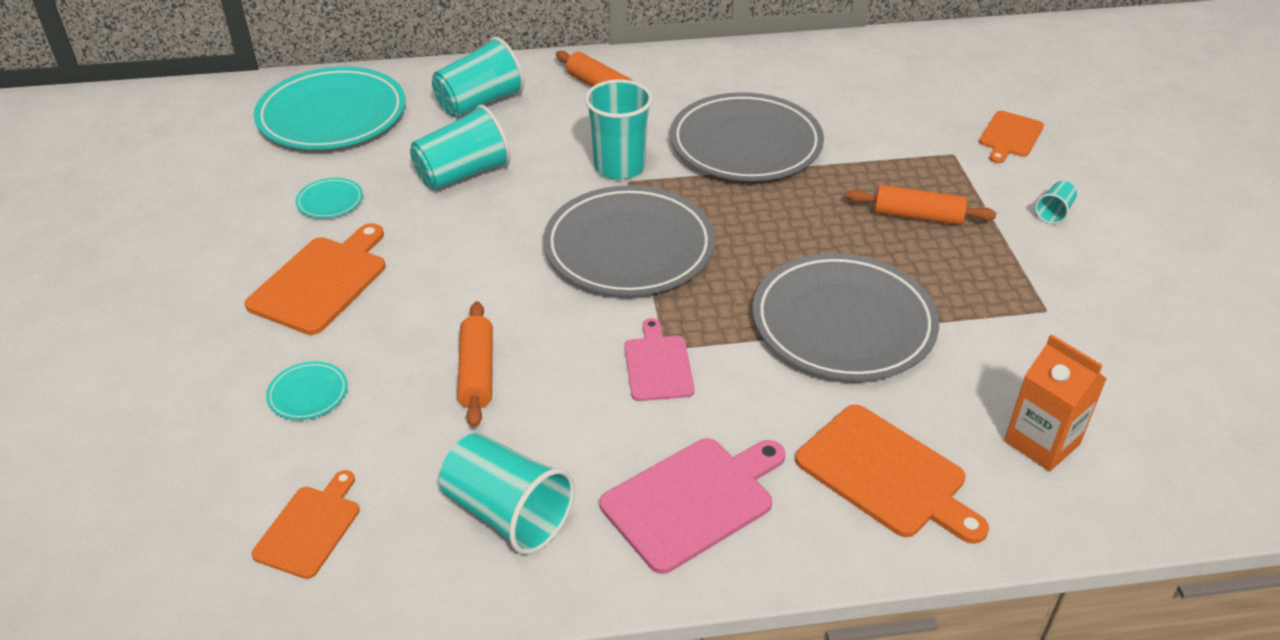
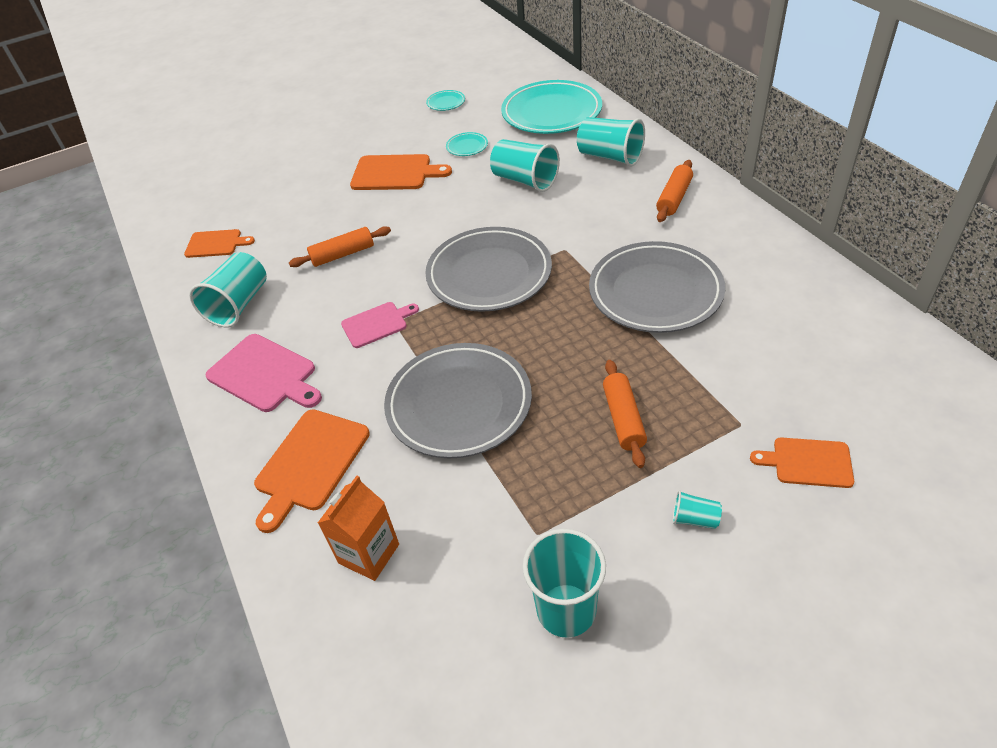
camera: 75 degrees right, 5 degrees up
(308, 394) = (306, 205): turquoise plate -> turquoise plate (446, 103)
(619, 167) = (579, 240): turquoise cup -> turquoise cup (566, 610)

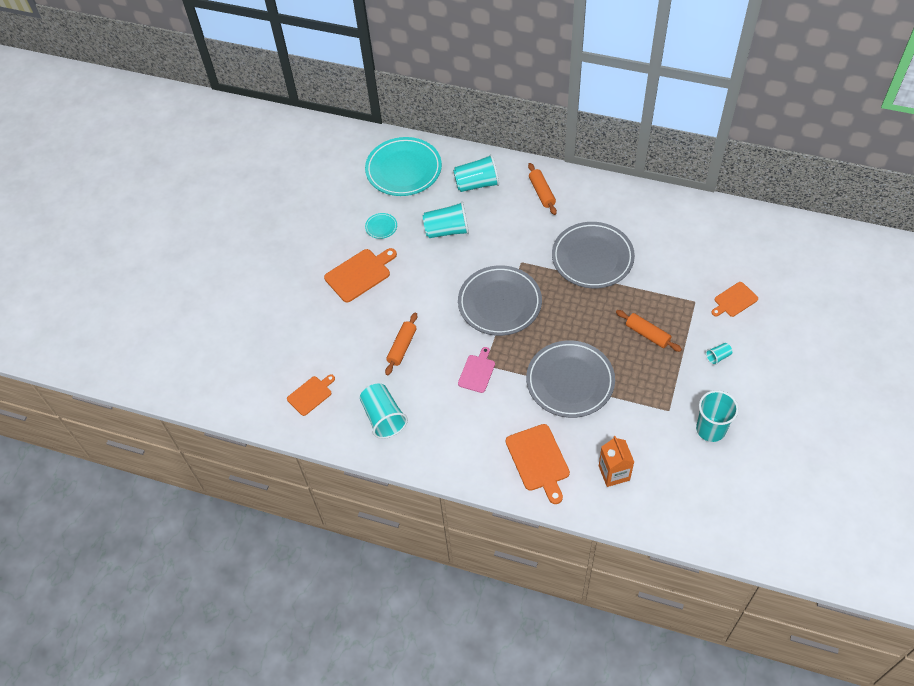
camera: 45 degrees left, 10 degrees up
(264, 374) = (455, 440): pink cutting board -> none
(446, 103) = (322, 200): turquoise plate -> none

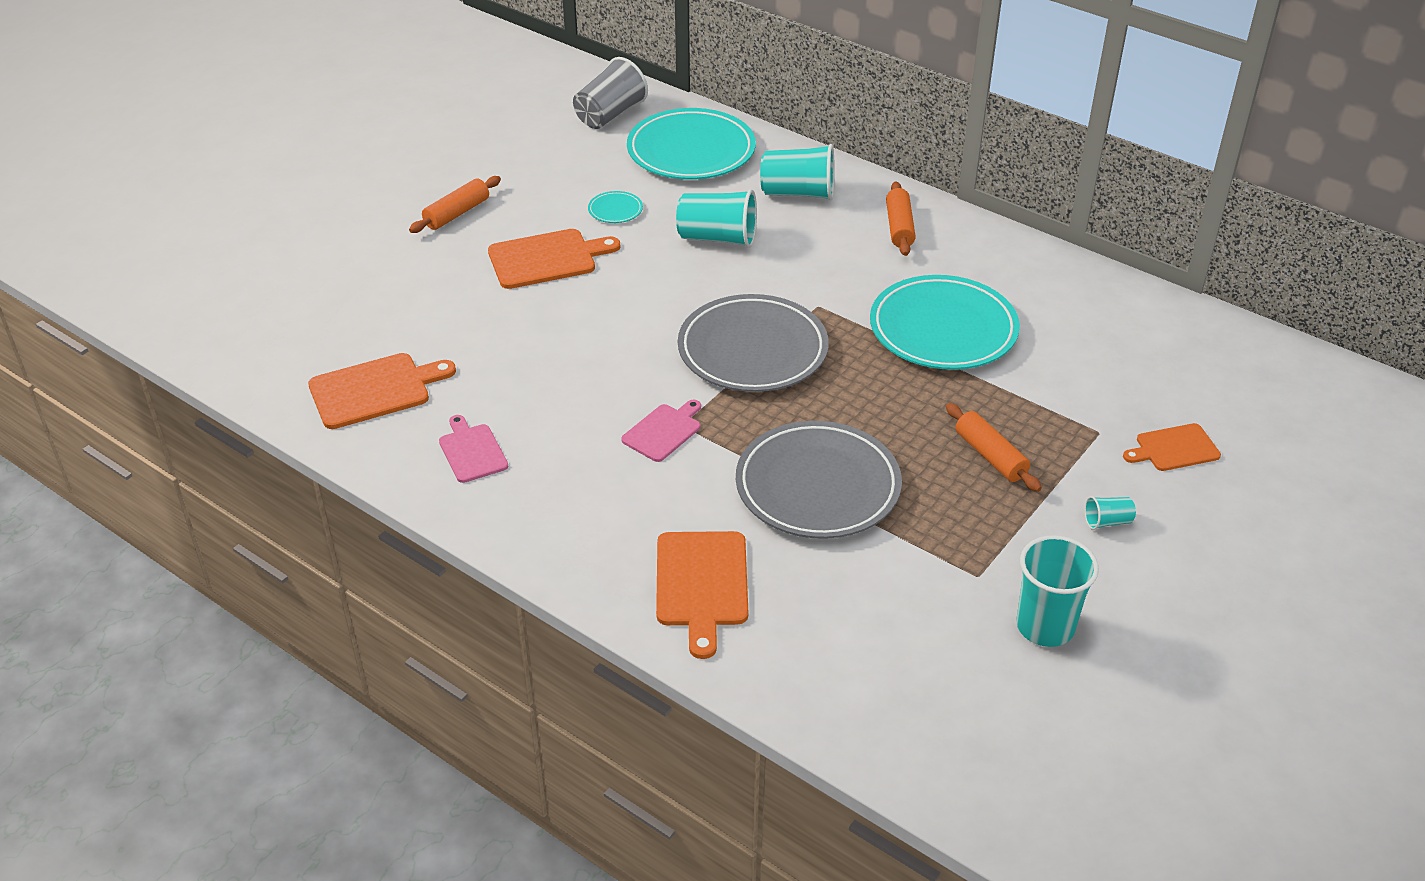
camera: 15 degrees right, 15 degrees down
(311, 394) = (374, 390): orange cutting board -> orange cutting board, size x1.57
(344, 155) = (610, 115): none -> grey cup
(383, 417) = (472, 451): turquoise cup -> pink cutting board
(402, 347) = (558, 366): orange rolling pin -> orange rolling pin (457, 213)
(592, 258) = (943, 329): grey plate -> turquoise plate
(614, 473) = (829, 642): orange carton -> none

